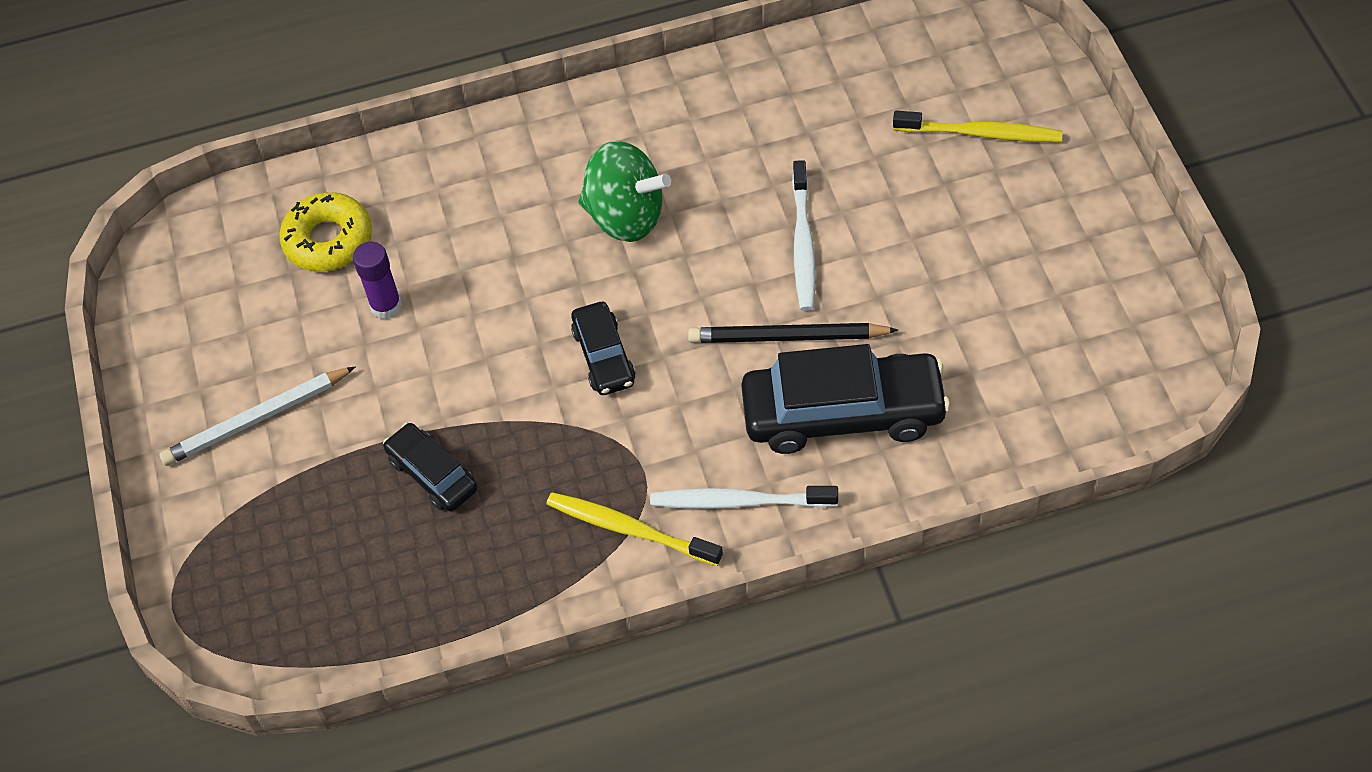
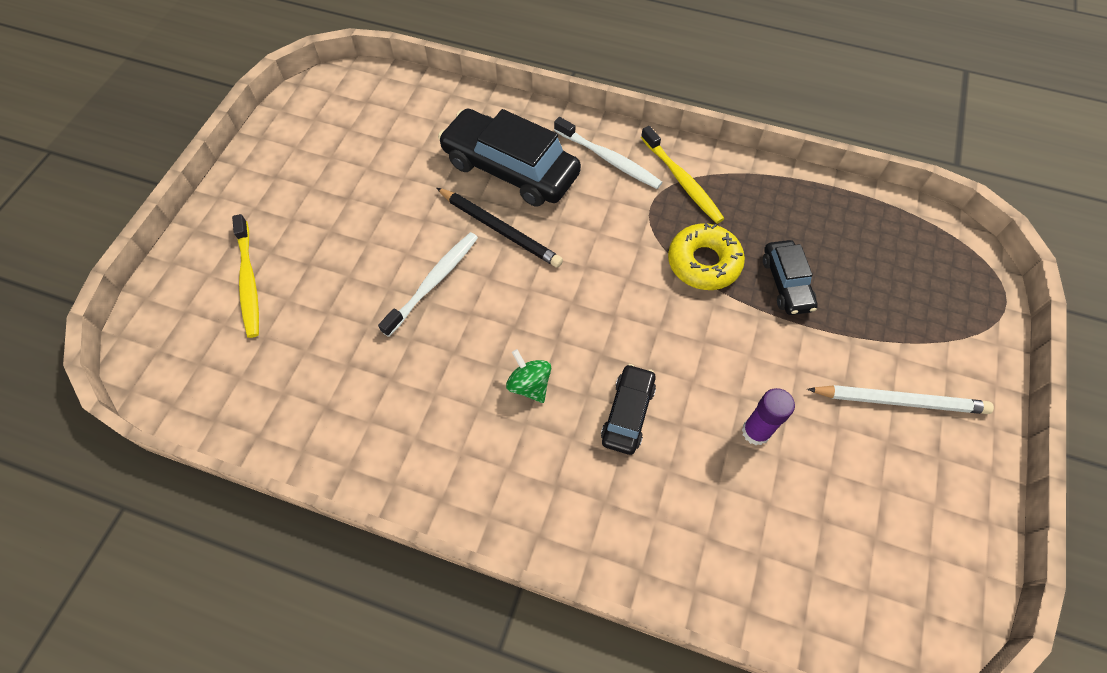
camera: 150 degrees left, 5 degrees up
(328, 240) = (774, 530): yellow donut -> yellow donut (704, 262)
(604, 356) = (623, 290): black car -> black car (628, 413)
(625, 216) = (529, 385): green spinning top -> green spinning top, size x0.55
(981, 134) = (248, 281): yellow toothbrush -> yellow toothbrush turned 150 degrees counterclockwise

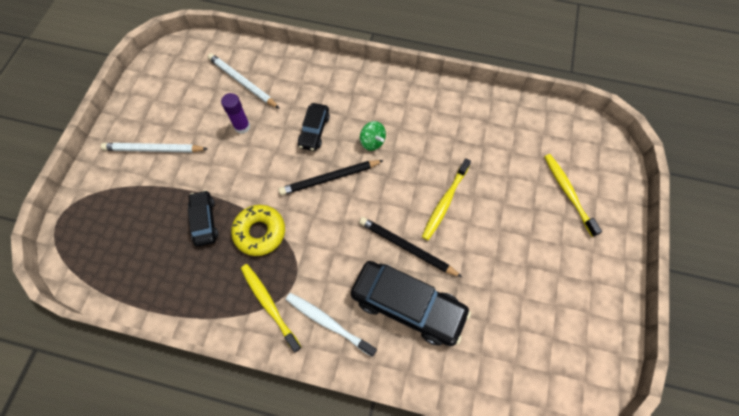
camera: 175 degrees right, 5 degrees up
(433, 282) = (445, 202): white toothbrush -> yellow toothbrush
(602, 330) = (330, 178): none -> black pencil
(770, 529) = (243, 82): none -> white pencil

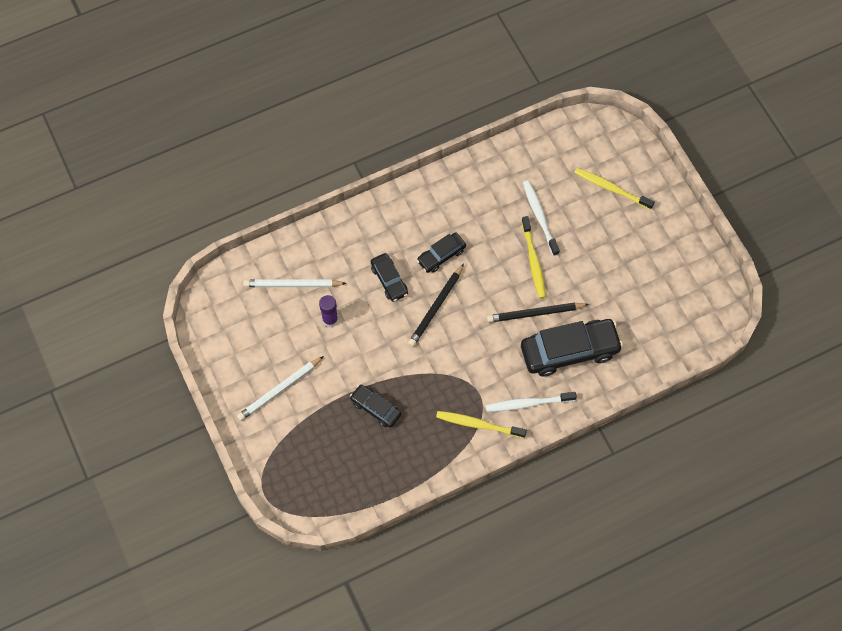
camera: 40 degrees left, 0 degrees up
(260, 232) = (423, 384): yellow donut -> none
(372, 142) = (441, 255): green spinning top -> black car
(482, 170) = (539, 217): none -> white toothbrush

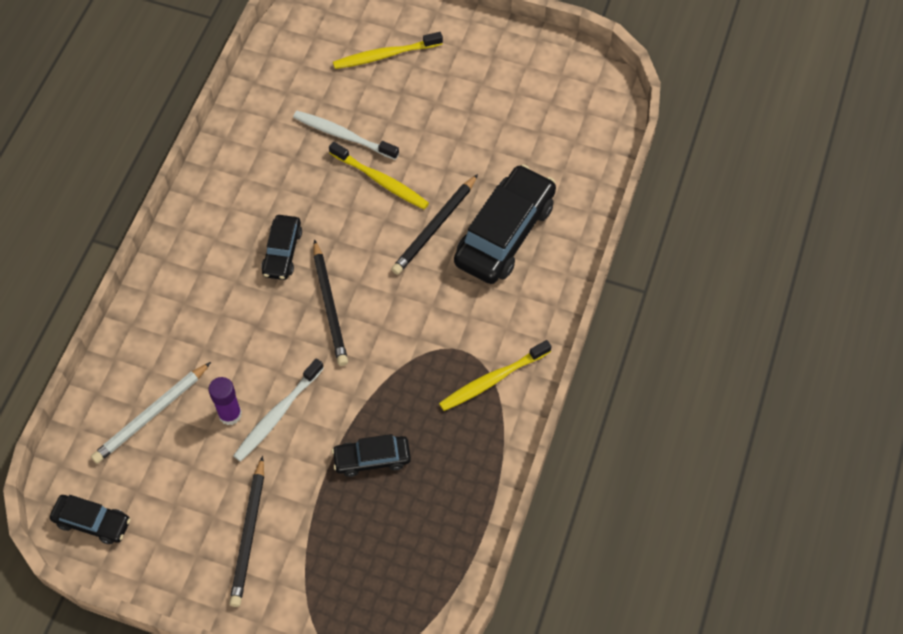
camera: 45 degrees left, 5 degrees down
(279, 390) = (249, 534): white pencil -> black pencil
(389, 280) = (253, 321): black car -> black car (92, 522)
(528, 403) = (518, 316): white toothbrush -> white toothbrush (277, 414)

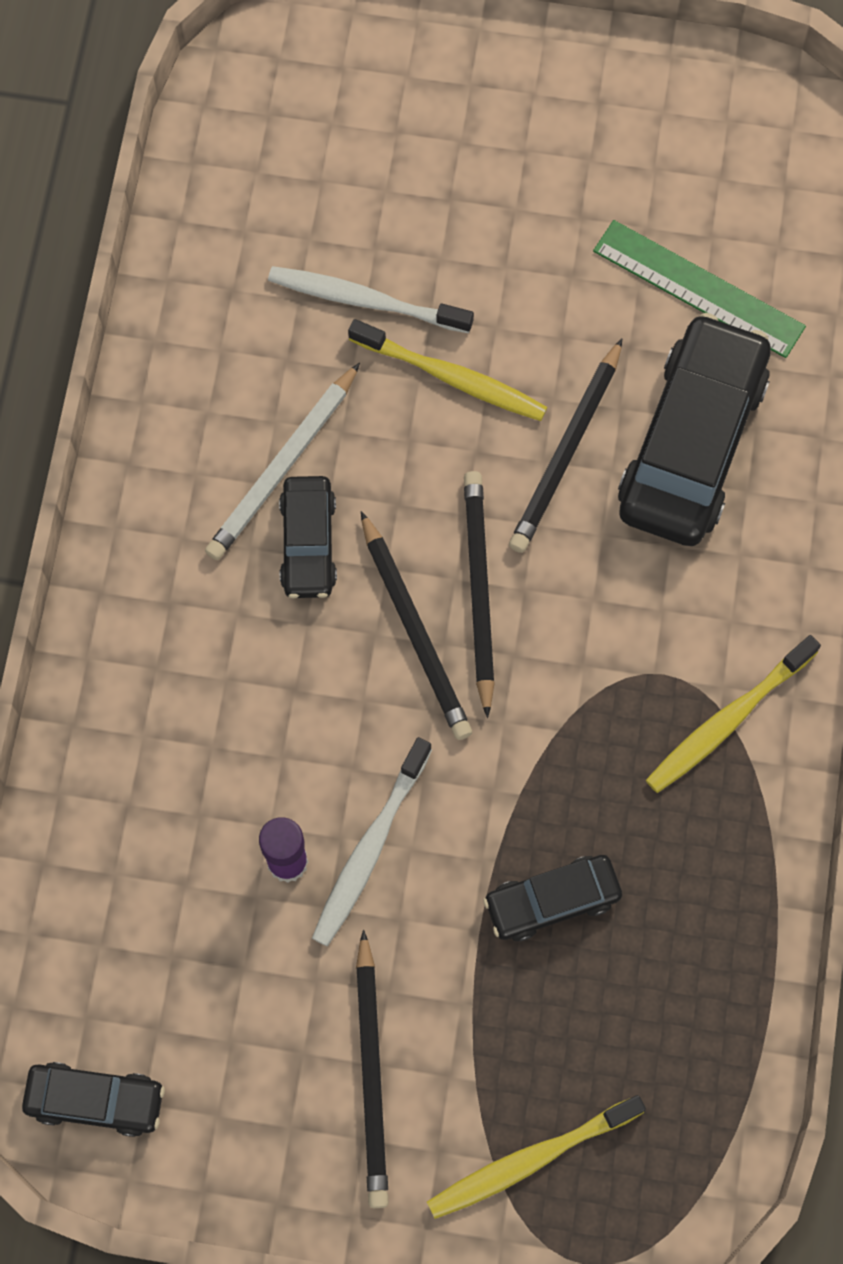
camera: 10 degrees left, 10 degrees up
(151, 415) = (149, 887): white pencil -> white pencil (283, 466)
(370, 290) = (479, 590): none -> black pencil
(385, 55) = (405, 131): yellow toothbrush -> yellow toothbrush (530, 1159)
(526, 156) = (699, 288): none -> green ruler

